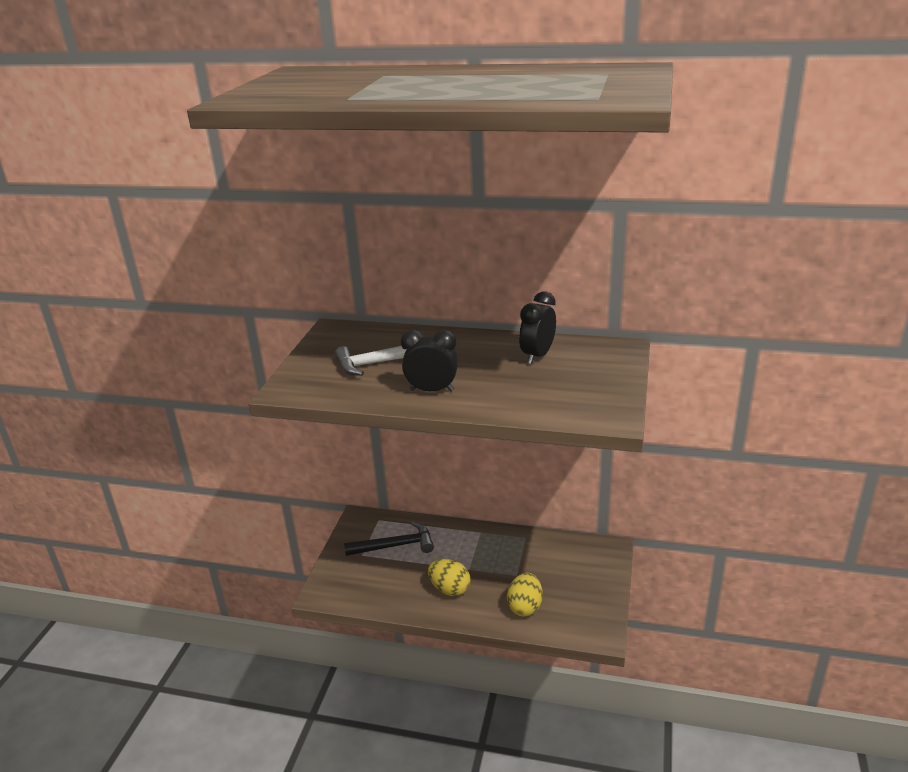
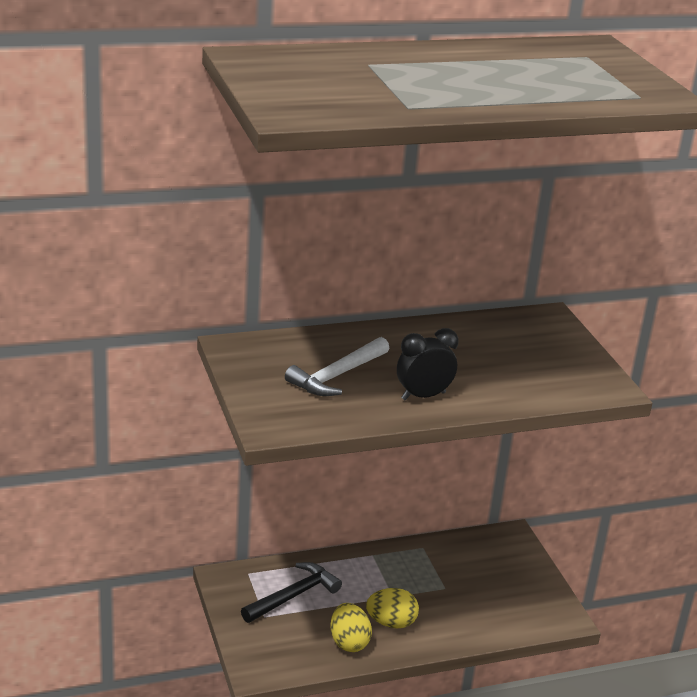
camera: 35 degrees left, 0 degrees up
(525, 607) = (478, 616): yellow egg -> yellow egg (349, 642)
(537, 356) = (482, 338): black clock -> none

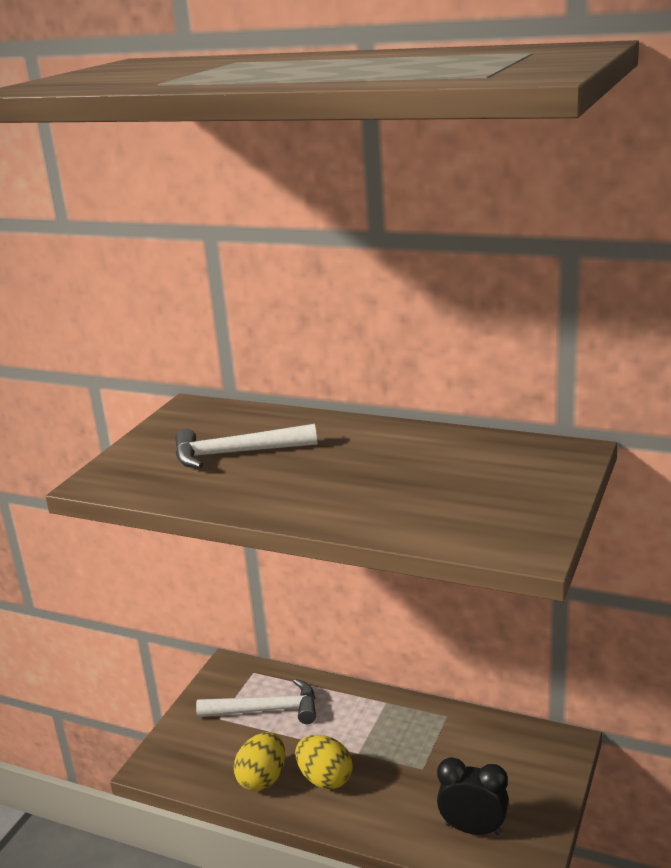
camera: 45 degrees right, 5 degrees down
(293, 596) = (266, 710): black hammer -> white hammer
(423, 396) = (287, 494): black clock -> black clock (473, 829)

